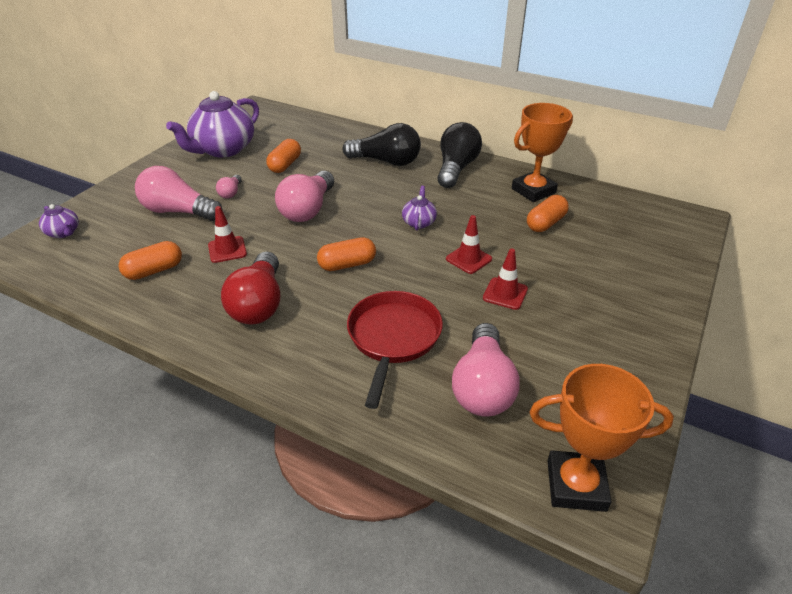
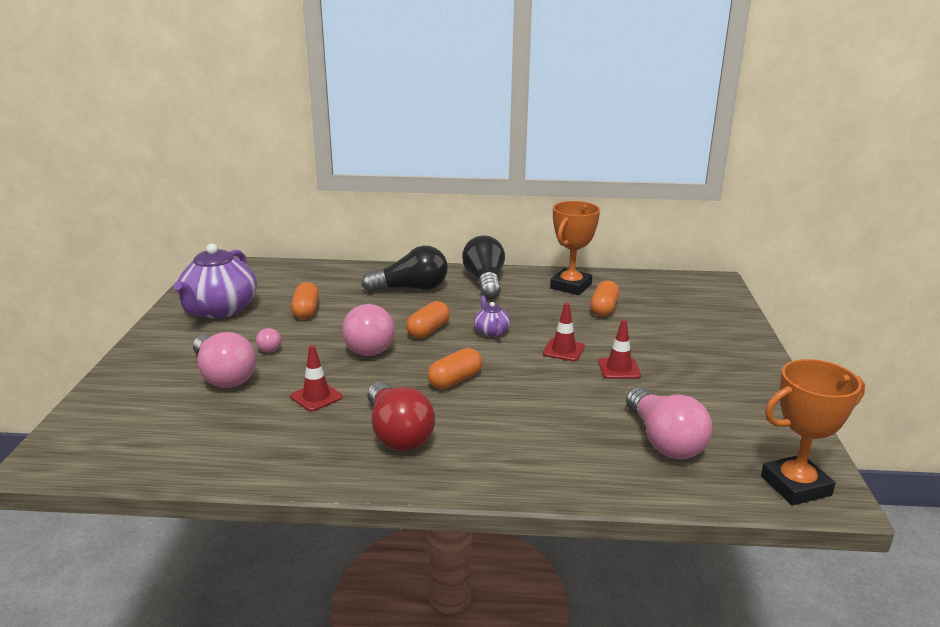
camera: 25 degrees left, 15 degrees down
(63, 233) = (96, 426): purple teapot -> none
(154, 271) = (250, 434): orange capsule -> orange capsule (428, 331)
(178, 211) = (224, 376): pink light bulb -> pink light bulb turned 120 degrees counterclockwise
(393, 338) = (554, 427): red pan -> none

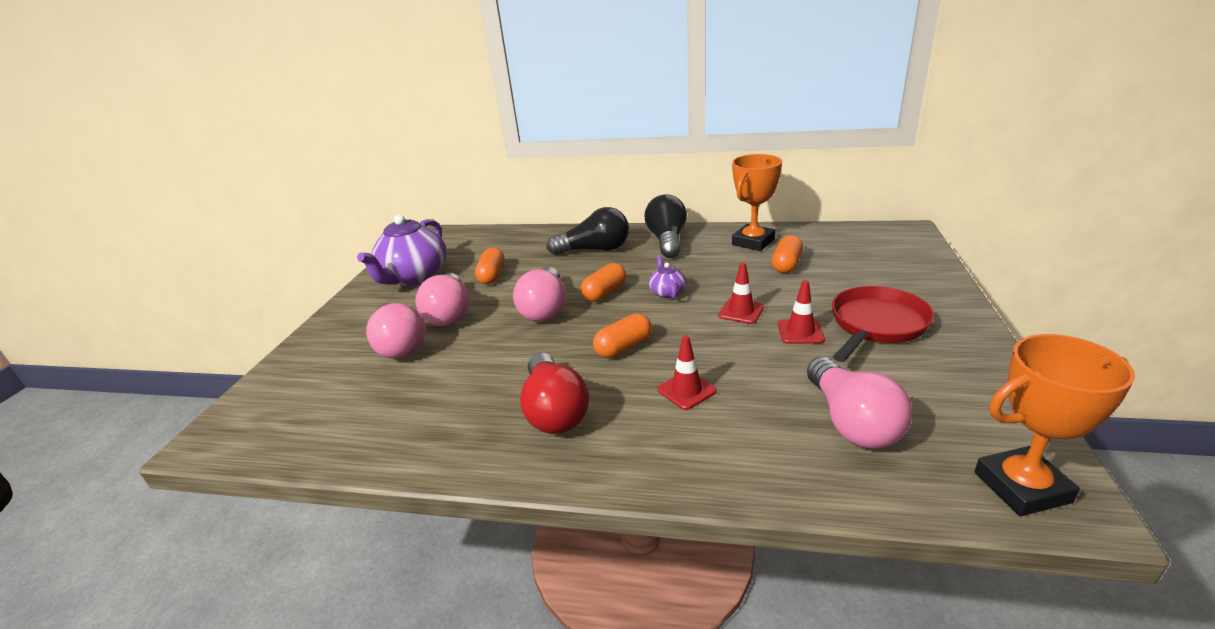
camera: 10 degrees right, 5 degrees up
(269, 347) = (449, 313): pink light bulb -> pink light bulb, size x2.10
(316, 397) = (481, 367): red traffic cone -> red traffic cone (686, 390)
(686, 364) = (876, 325): none -> red pan

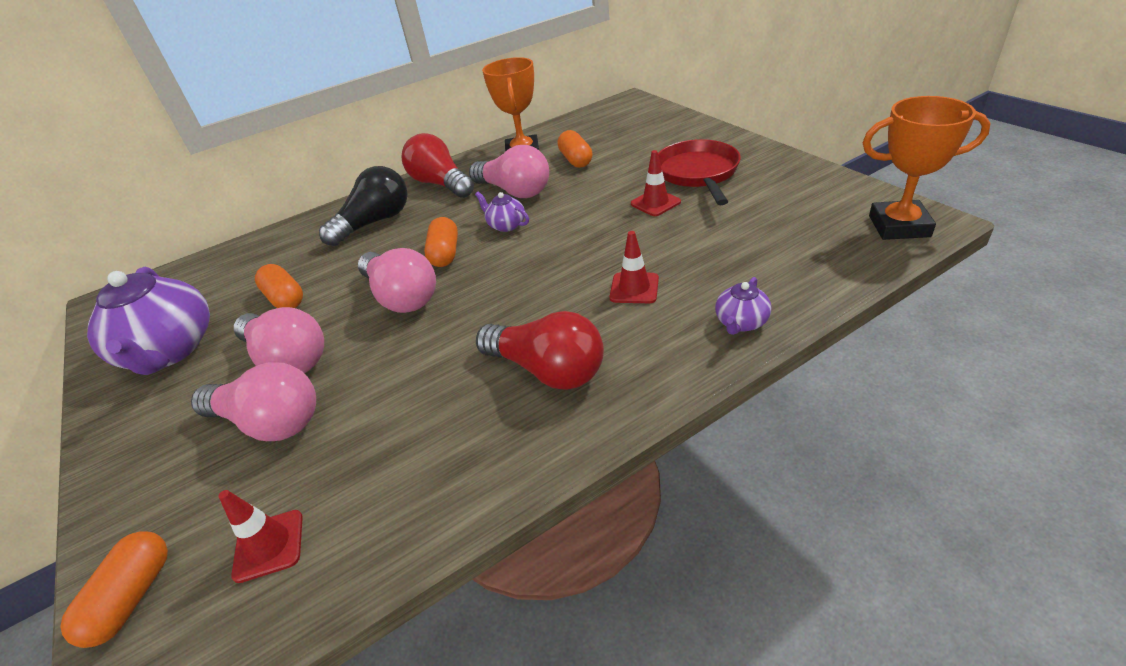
camera: 40 degrees left, 10 degrees up
(623, 347) = (533, 287): orange capsule -> orange capsule (132, 597)
(667, 240) = (441, 184): black light bulb -> red light bulb
(726, 469) = (741, 322): none -> purple teapot
(741, 311) = (591, 210): red traffic cone -> red traffic cone (269, 545)
(851, 422) = (770, 243): pink light bulb -> pink light bulb (514, 191)
(1021, 487) = (899, 226): orange trophy -> orange trophy turned 60 degrees clockwise

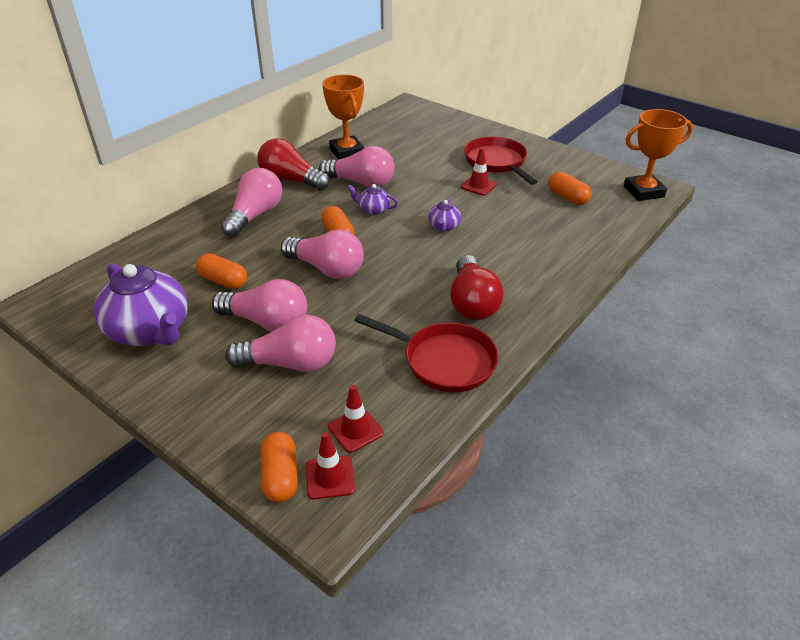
camera: 25 degrees left, 0 degrees up
(375, 222) = (255, 215): black light bulb -> pink light bulb
(452, 457) = (443, 361): none -> red pan
(547, 370) = (472, 302): red light bulb -> red light bulb turned 75 degrees clockwise
(575, 160) = (395, 155): orange capsule -> orange capsule (567, 197)
(634, 288) = (498, 245): red traffic cone -> red traffic cone (330, 477)
(741, 322) = (578, 259): purple teapot -> purple teapot (444, 227)

